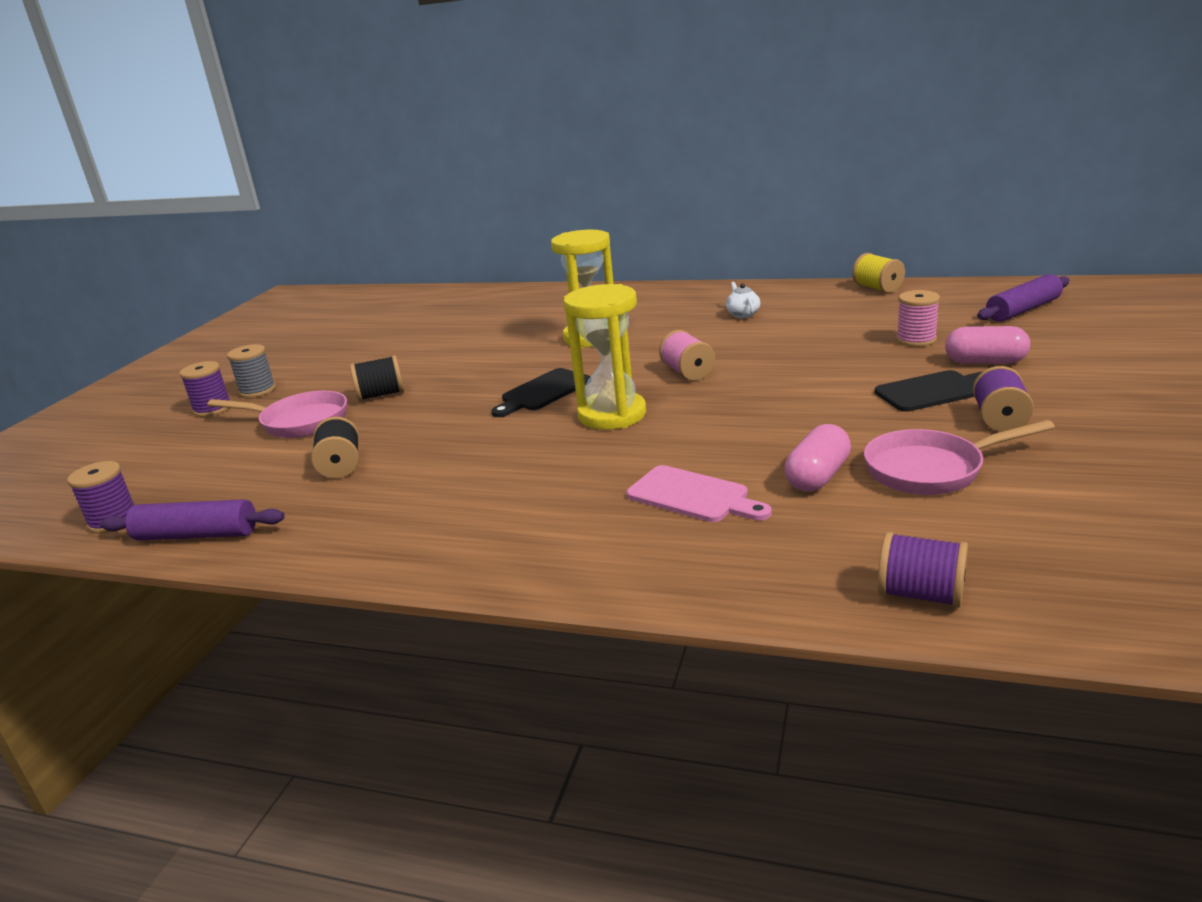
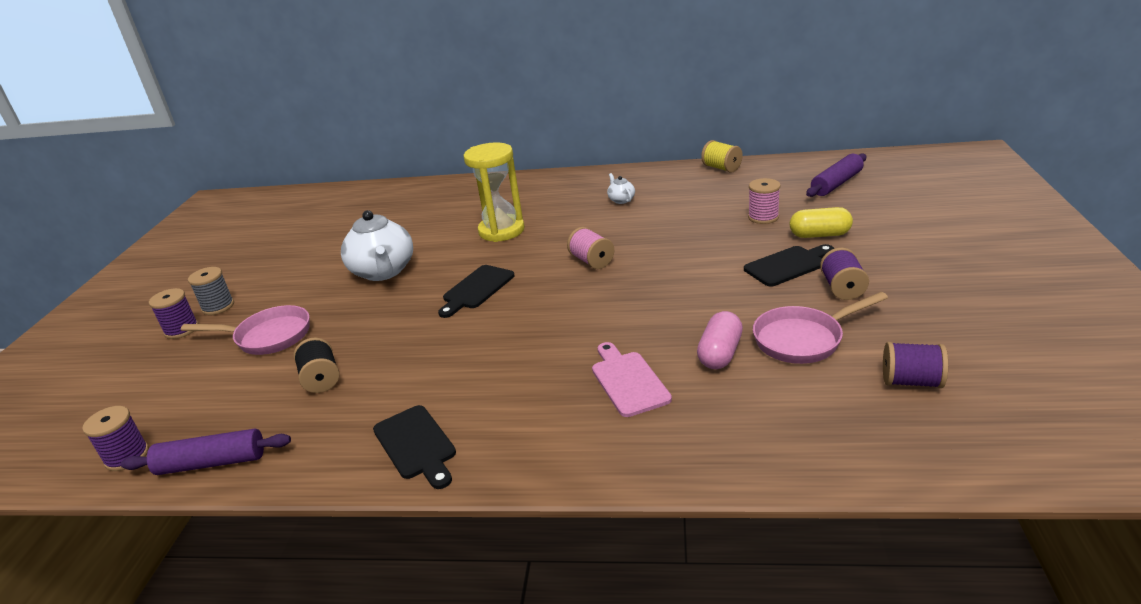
camera: 10 degrees left, 5 degrees up
(381, 395) = (334, 303): black spool -> none
(422, 538) = (416, 445): none -> black cutting board
(444, 369) = (383, 272): none -> white teapot
(612, 415) = (541, 308): yellow hourglass -> none
(693, 496) = (628, 381): pink cutting board -> pink cutting board turned 135 degrees counterclockwise
(921, 594) = (822, 453): purple spool -> purple spool (911, 381)
(985, 362) = (819, 235): pink capsule -> yellow capsule

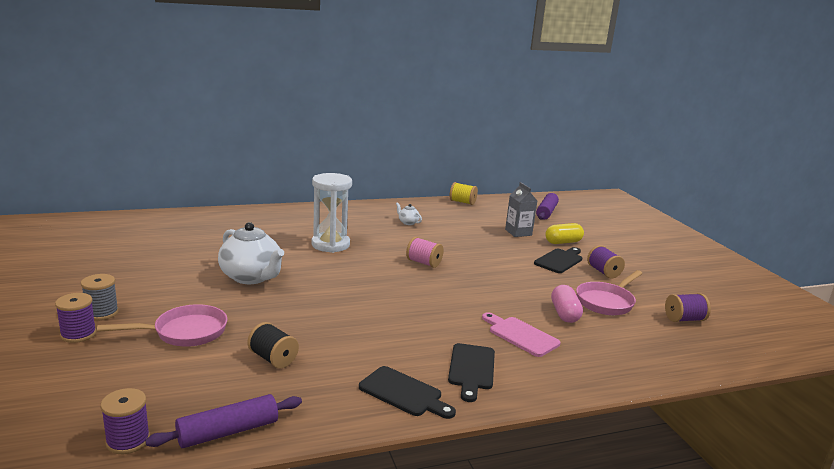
camera: 30 degrees left, 10 degrees down
(476, 289) = (349, 285): black cutting board -> black cutting board (471, 369)
(501, 231) = (330, 244): yellow hourglass -> white hourglass
(763, 217) = (518, 232): pink spool -> grey carton

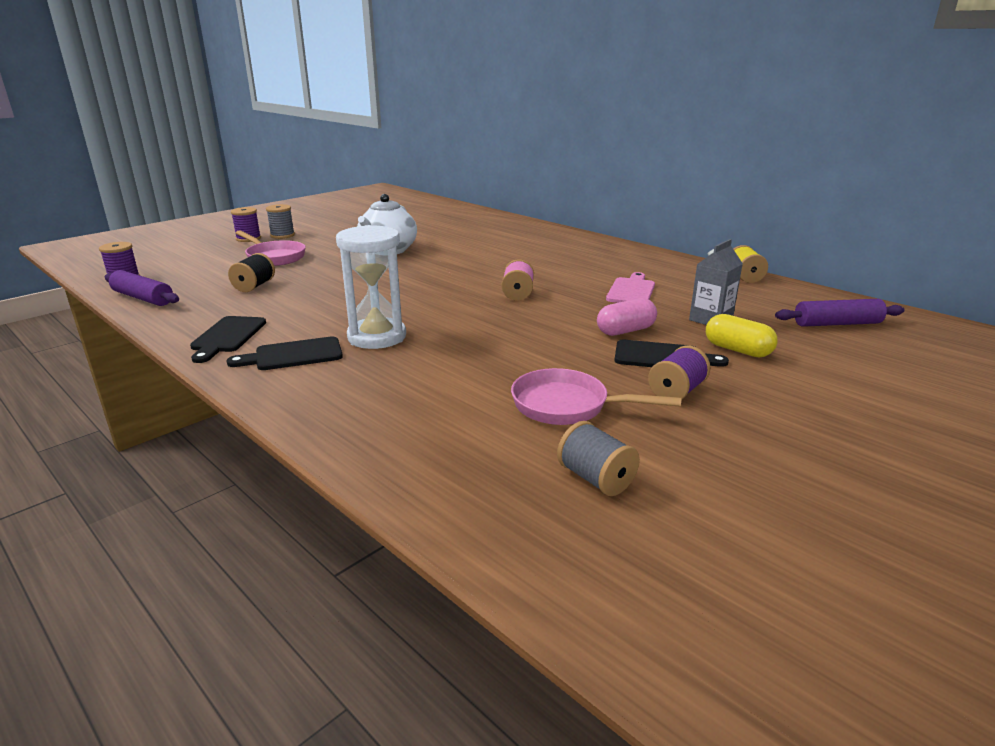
camera: 65 degrees right, 5 degrees up
(330, 244) = (497, 256): white hourglass -> white hourglass (377, 337)
(408, 222) = (616, 268): white teapot -> none
(520, 335) = (395, 366): pink cutting board -> pink cutting board (631, 291)
(564, 314) = (486, 382): pink capsule -> pink capsule (625, 331)
(684, 319) = (596, 479): purple spool -> grey spool

